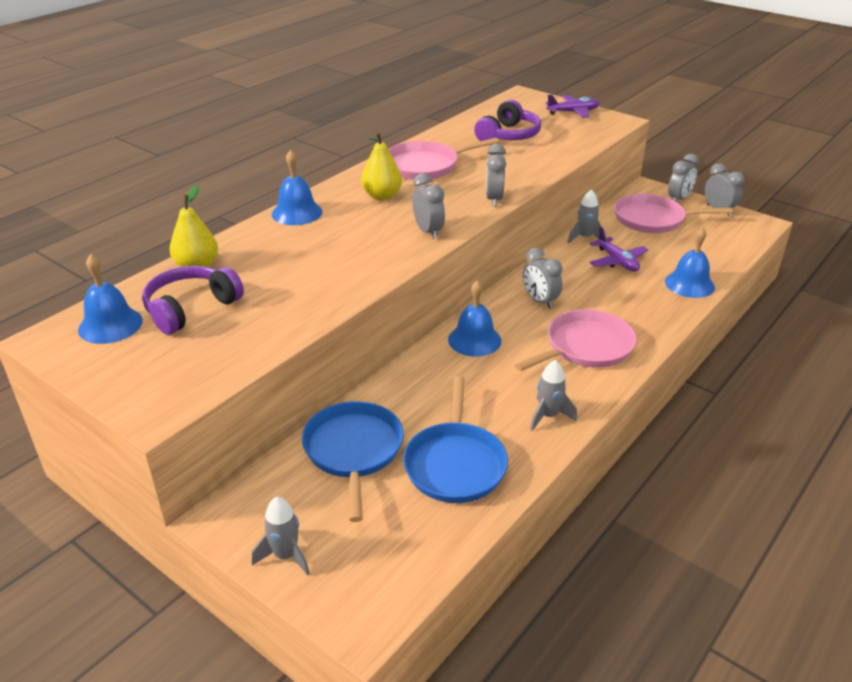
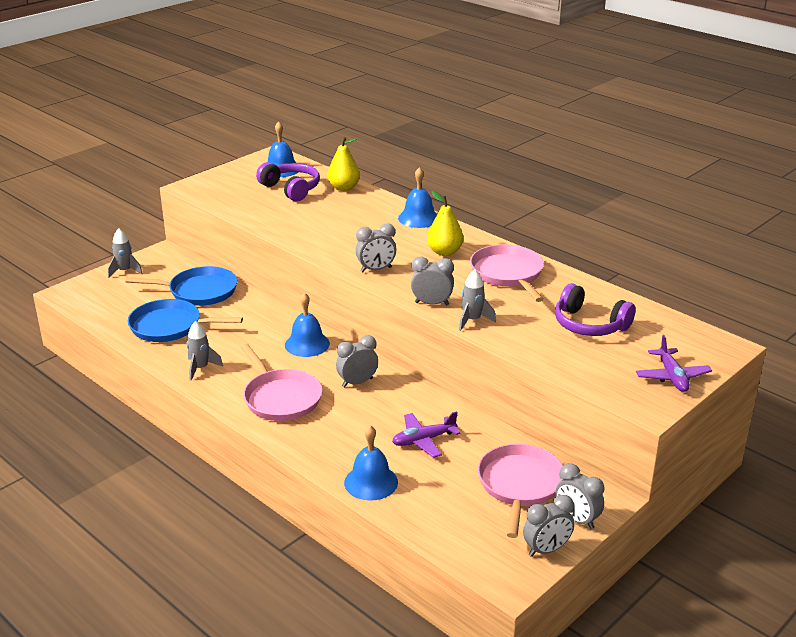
camera: 95 degrees right, 5 degrees down
(585, 238) = (476, 426): grey rocket -> grey rocket (472, 320)

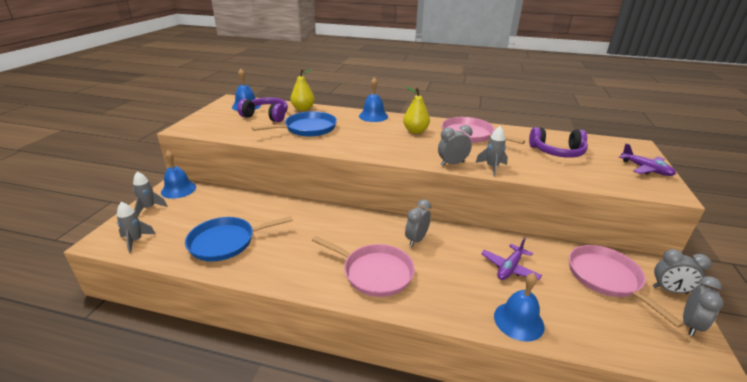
camera: 30 degrees left, 0 degrees up
(199, 291) = (229, 207): blue pan -> blue pan (308, 128)
(200, 368) = (284, 270): grey rocket -> grey rocket (135, 241)
(307, 344) = (350, 222): blue bell -> blue bell (178, 189)
(376, 269) = (387, 151): grey clock -> none

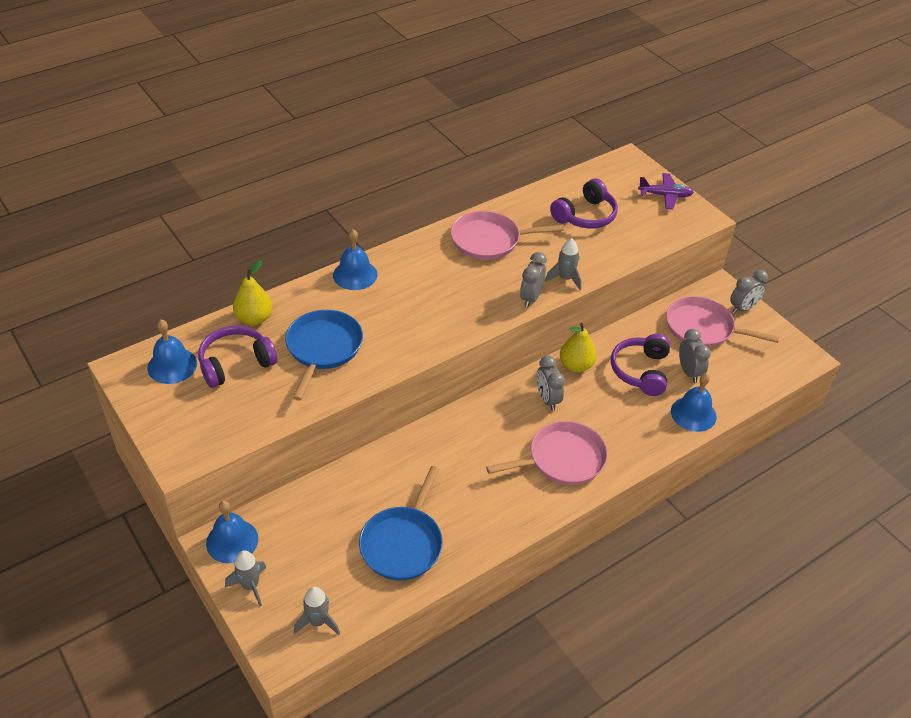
camera: 50 degrees left, 15 degrees up
(415, 131) = (434, 271): yellow pear -> yellow pear (576, 365)
(509, 268) = (641, 371): purple plane -> purple headphones
(690, 324) = (774, 331): grey clock -> grey clock (689, 372)

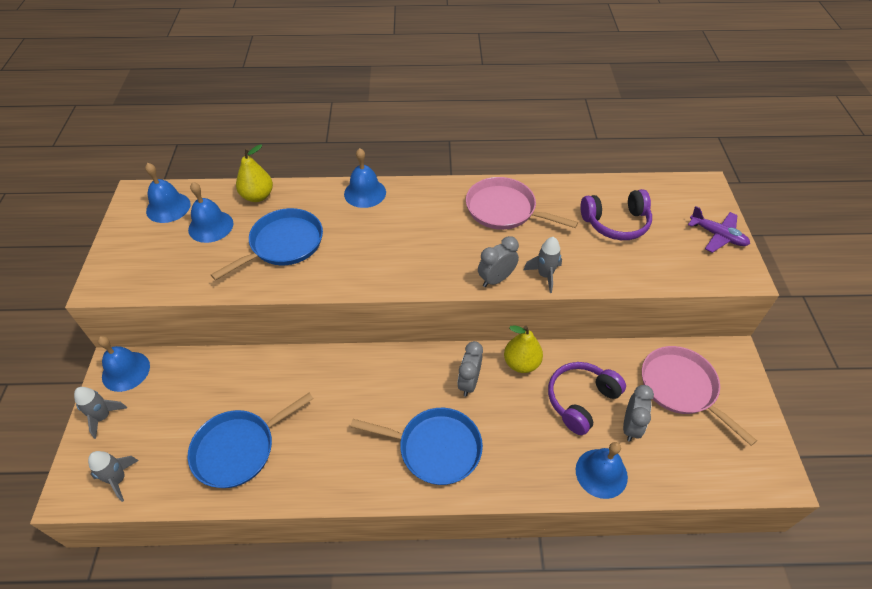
camera: 35 degrees right, 5 degrees up
(235, 363) = (210, 226): purple headphones -> blue bell
(562, 459) = (435, 448): pink pan -> blue pan
(743, 308) = (743, 388): grey clock -> none

